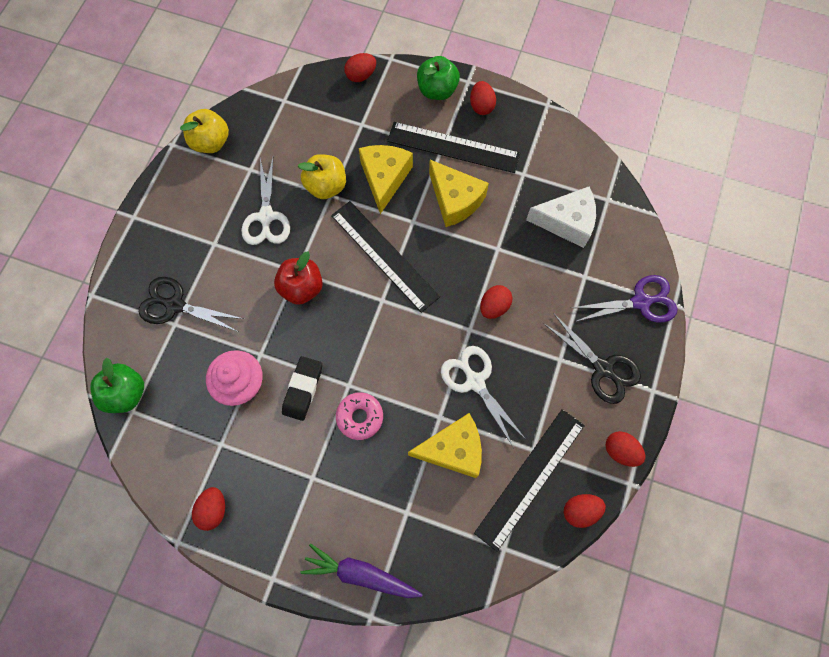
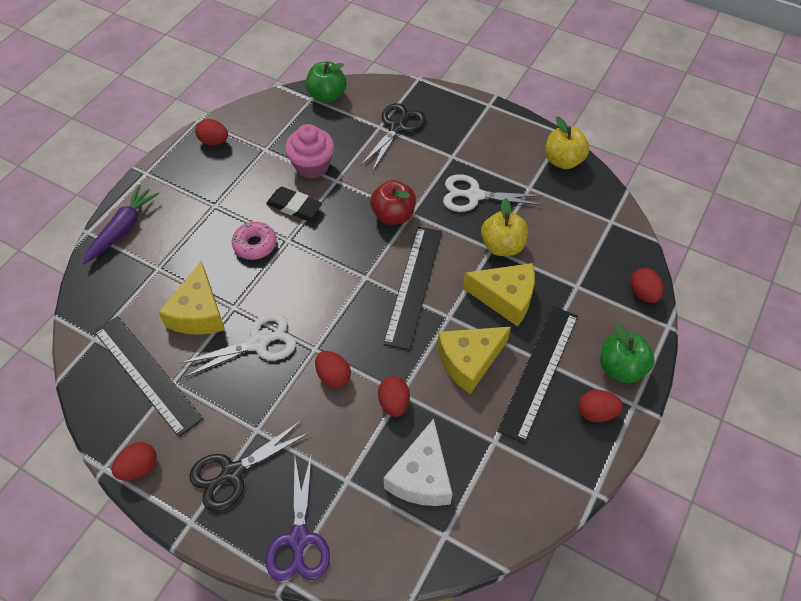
camera: 100 degrees right, 15 degrees down
(384, 255) = (414, 285): black ruler -> black ruler turned 45 degrees counterclockwise
(580, 510) = (98, 412): red egg -> red egg (394, 403)

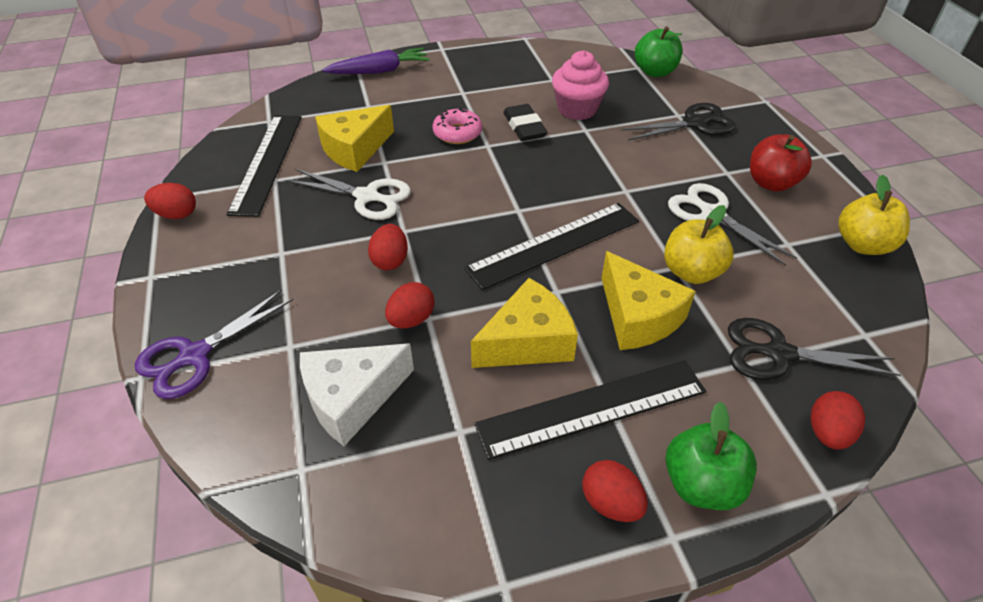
camera: 45 degrees right, 10 degrees down
(214, 141) = (518, 55): red egg -> none
(233, 473) = (223, 267): black scissors -> black scissors (779, 353)
(393, 215) = (605, 182): red apple -> red apple (771, 183)
(469, 361) = (527, 341): yellow cheese -> yellow cheese turned 135 degrees clockwise

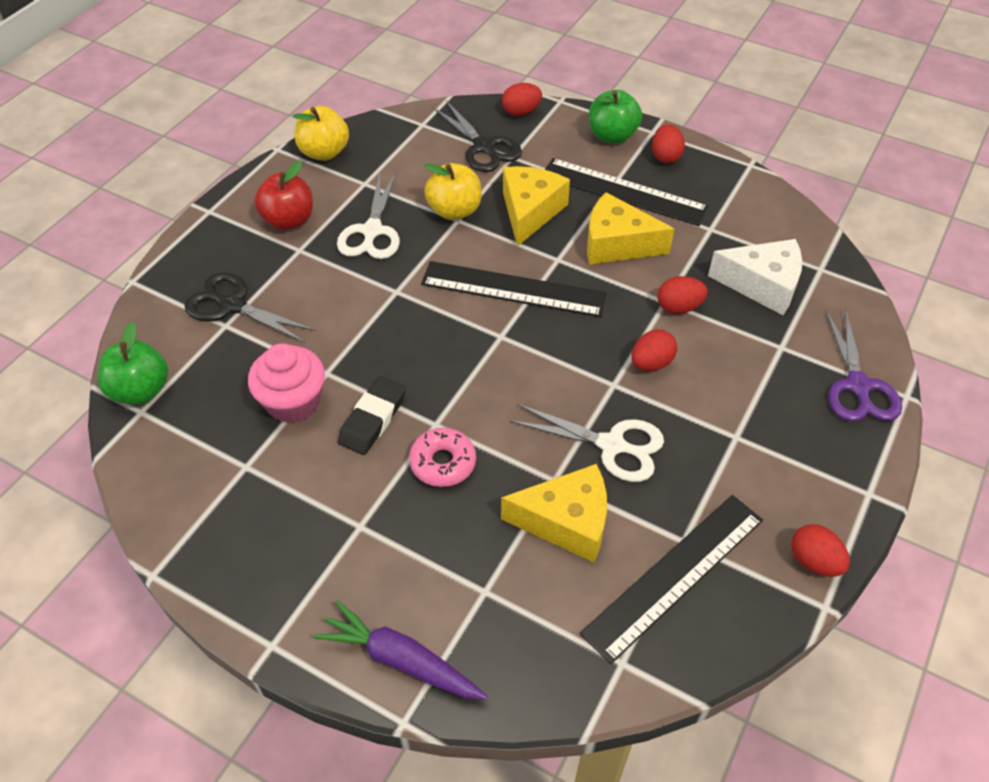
camera: 135 degrees left, 5 degrees up
(195, 355) = (858, 386): purple scissors -> purple scissors turned 90 degrees clockwise
(367, 196) = (611, 445): white scissors -> white scissors turned 135 degrees clockwise

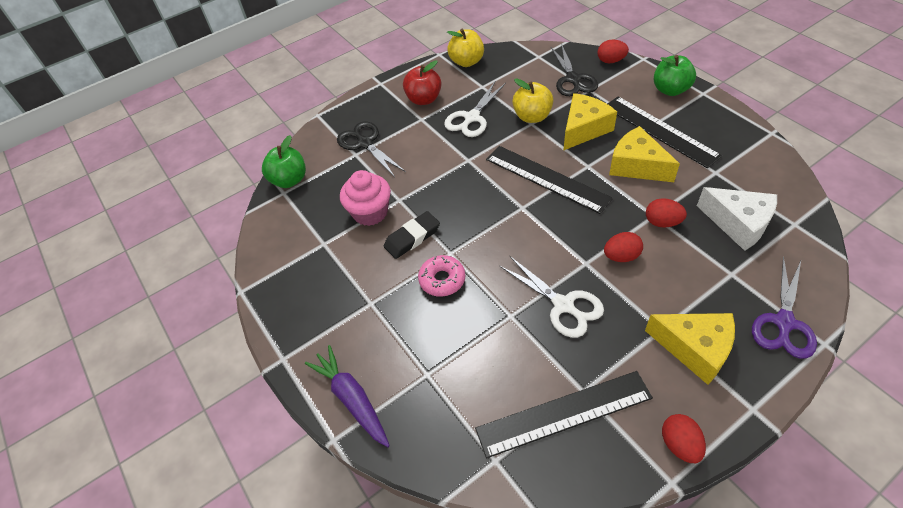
camera: 30 degrees right, 0 degrees up
(566, 522) = (505, 347): yellow cheese -> yellow cheese (694, 348)
(665, 156) = (705, 113): red egg -> none

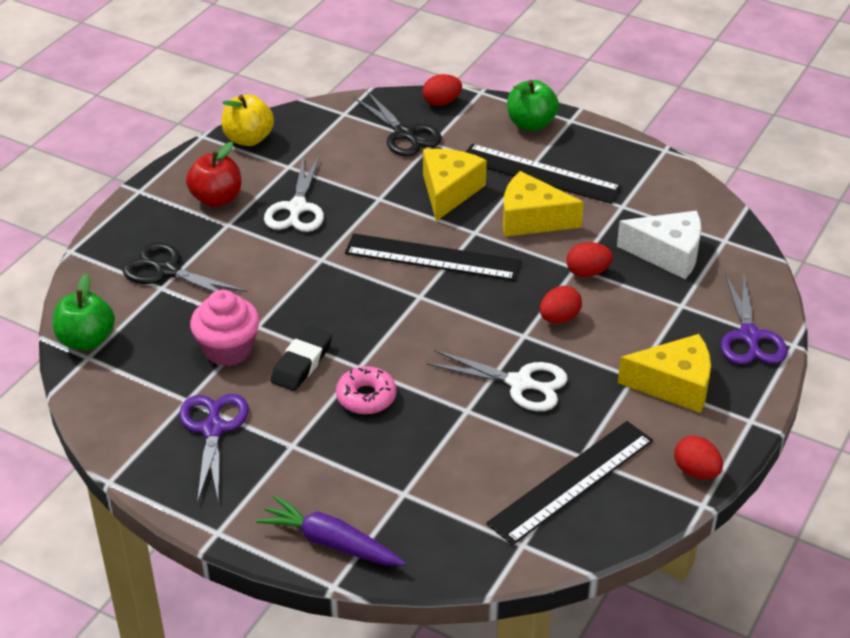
camera: 30 degrees left, 10 degrees down
(326, 272) = (213, 429): none -> purple scissors
(532, 117) = (376, 190): yellow apple -> none

